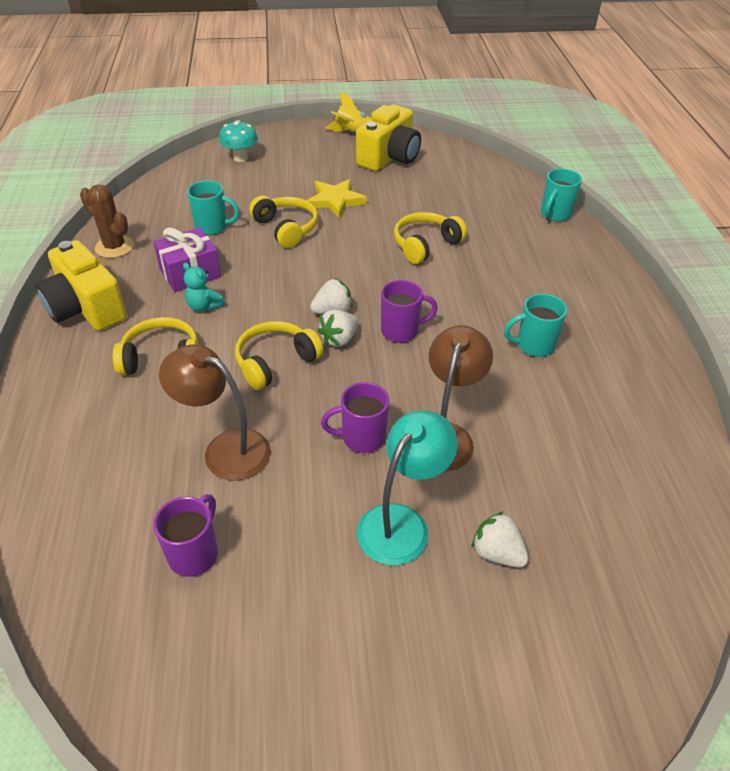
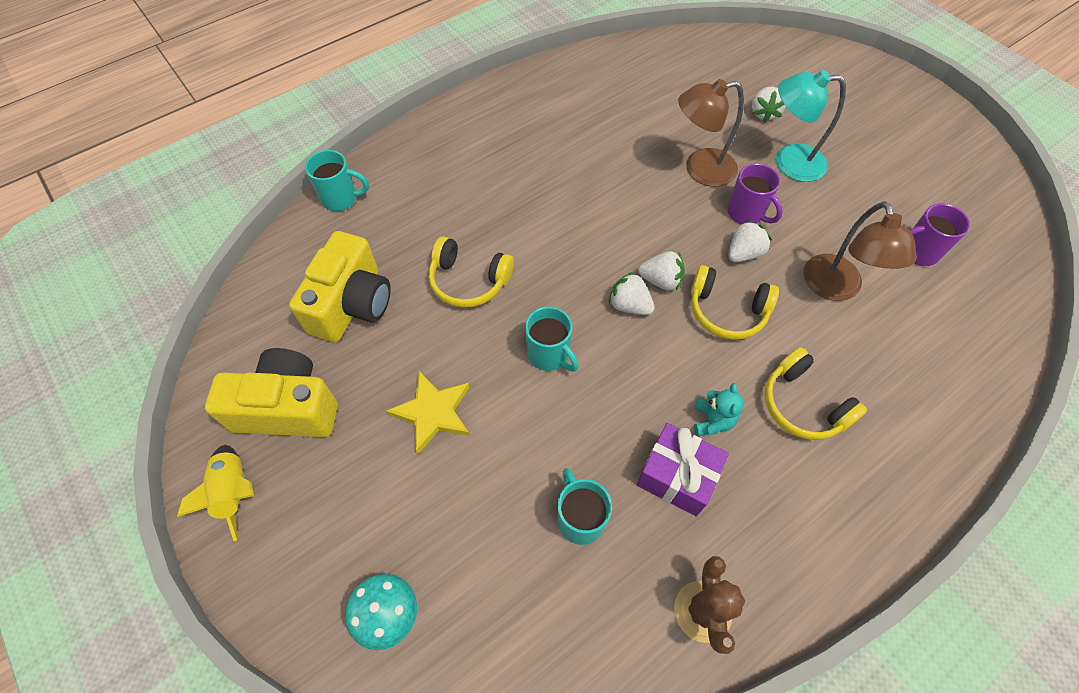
camera: 120 degrees left, 15 degrees up
(86, 308) = (812, 540): yellow camera -> yellow camera (352, 304)
(286, 228) = (527, 431): yellow headphones -> none
(319, 407) = (743, 253): none -> white strawberry
(401, 331) = (613, 242): purple mug -> none
(534, 345) = (561, 153): turquoise mug -> turquoise mug (549, 355)

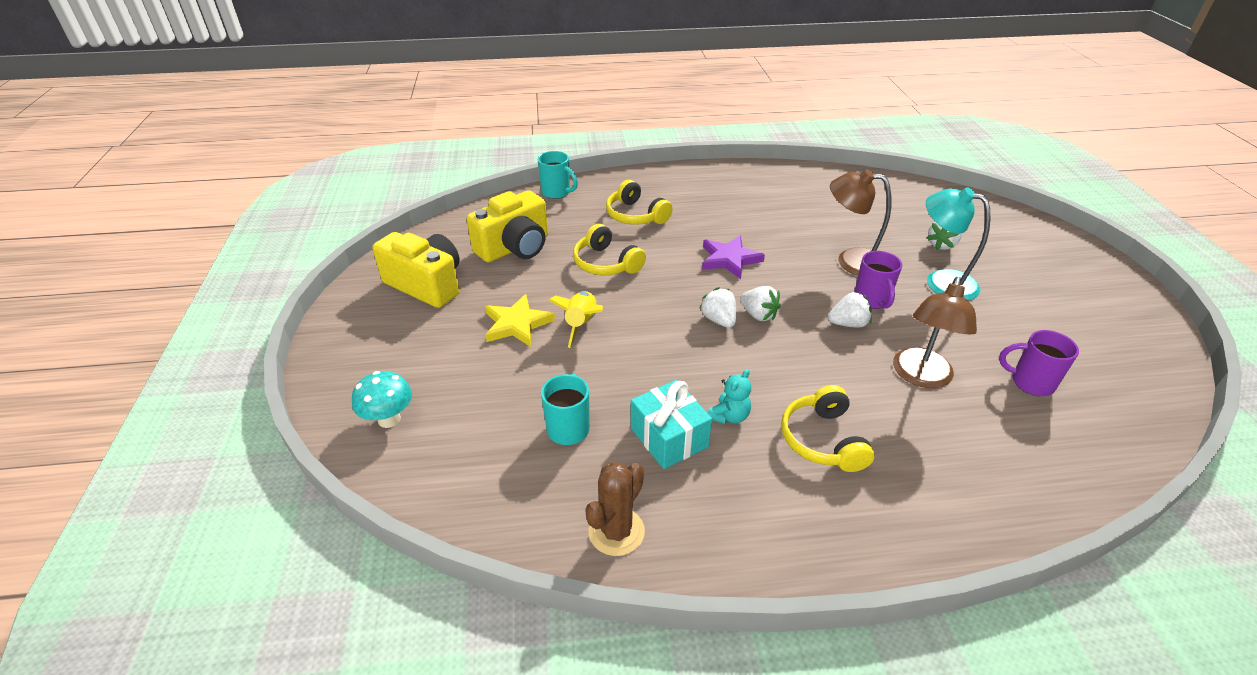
camera: 30 degrees right, 20 degrees down
(234, 492) = (357, 313): yellow rocket -> yellow rocket (581, 324)
(549, 355) = (629, 325): turquoise mug -> none
(589, 218) = (729, 259): none -> purple star
(677, 476) = (669, 437): purple gift -> turquoise gift
(726, 311) = (801, 353): yellow headphones -> yellow headphones (636, 215)

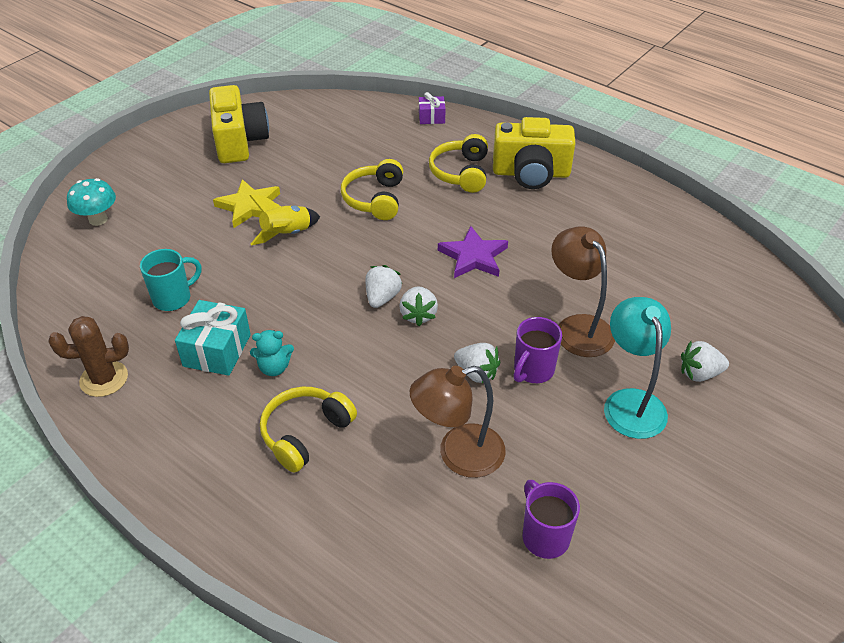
camera: 45 degrees right, 5 degrees up
(515, 247) = (333, 147): yellow camera -> yellow camera (531, 173)
(557, 193) = (431, 117): turquoise mug -> purple gift

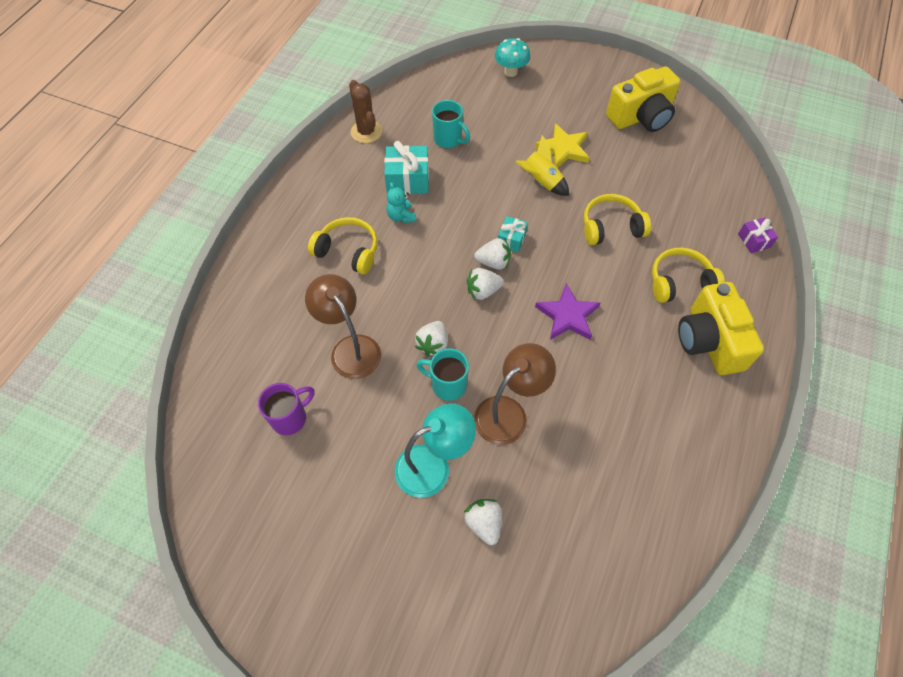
camera: 75 degrees right, 15 degrees up
(356, 276) = (511, 239): none -> turquoise gift
(533, 370) = (447, 385): purple mug -> turquoise mug

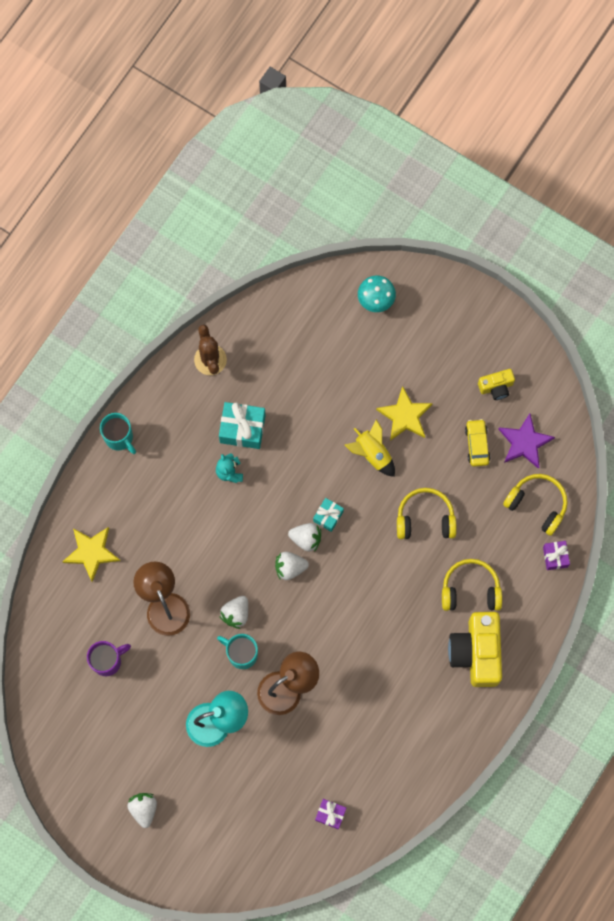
camera: 10 degrees right, 15 degrees up
(262, 309) = (91, 552): none -> yellow star
(348, 251) = (174, 503): yellow headphones -> yellow headphones (537, 504)
(448, 140) = (292, 384): turquoise mug -> turquoise mug (119, 438)
(484, 523) = (248, 774): white strawberry -> white strawberry (144, 809)
(567, 315) = (359, 606): purple star -> purple star (524, 442)
(600, 556) = (330, 814): none -> purple gift
(639, 161) = (477, 444): none -> yellow car
(641, 117) = (496, 387): yellow camera -> yellow camera, size x0.51

